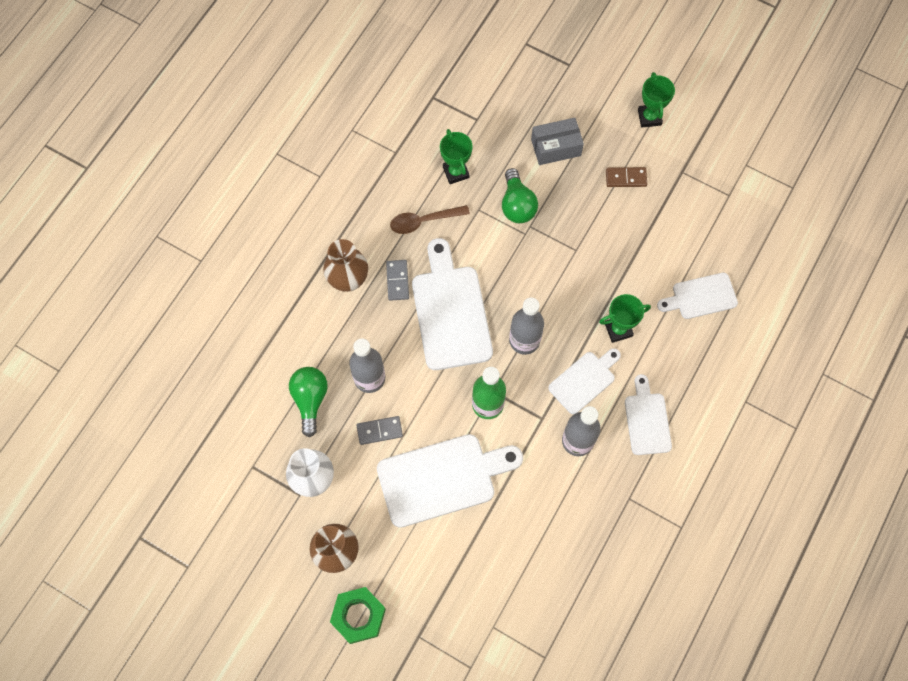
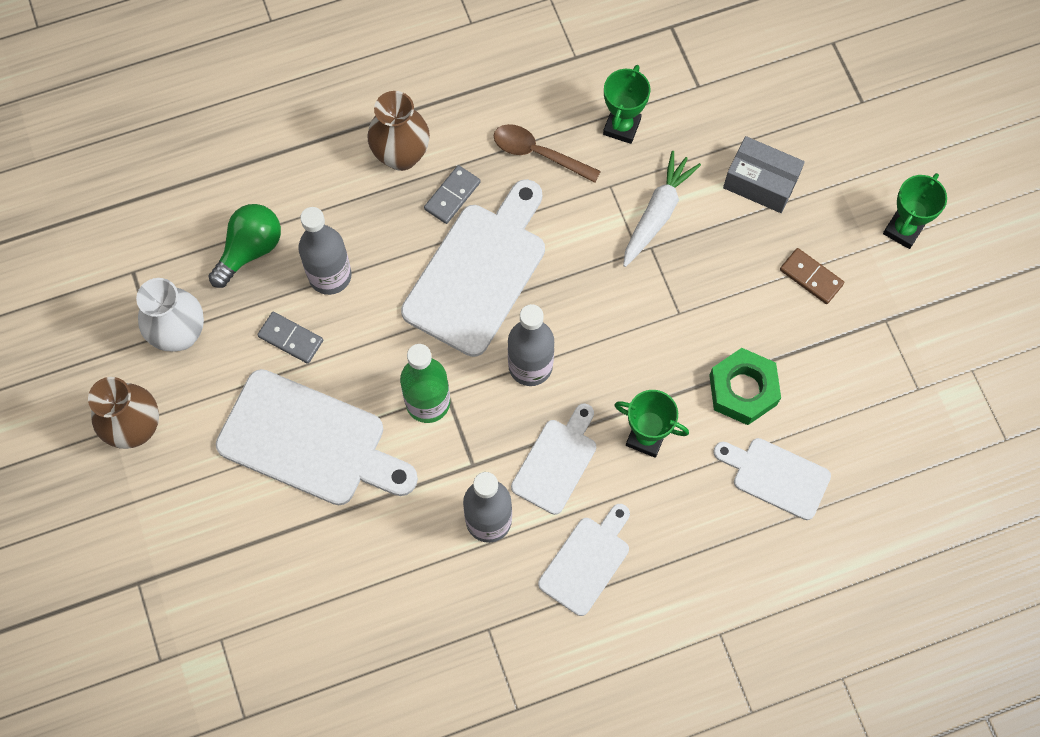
camera: 40 degrees right, 0 degrees up
(358, 616) = (98, 510): green nut -> green nut (743, 390)
(517, 205) = (657, 213): green light bulb -> white carrot
(584, 380) = (556, 462): white cutting board -> white cutting board turned 60 degrees counterclockwise

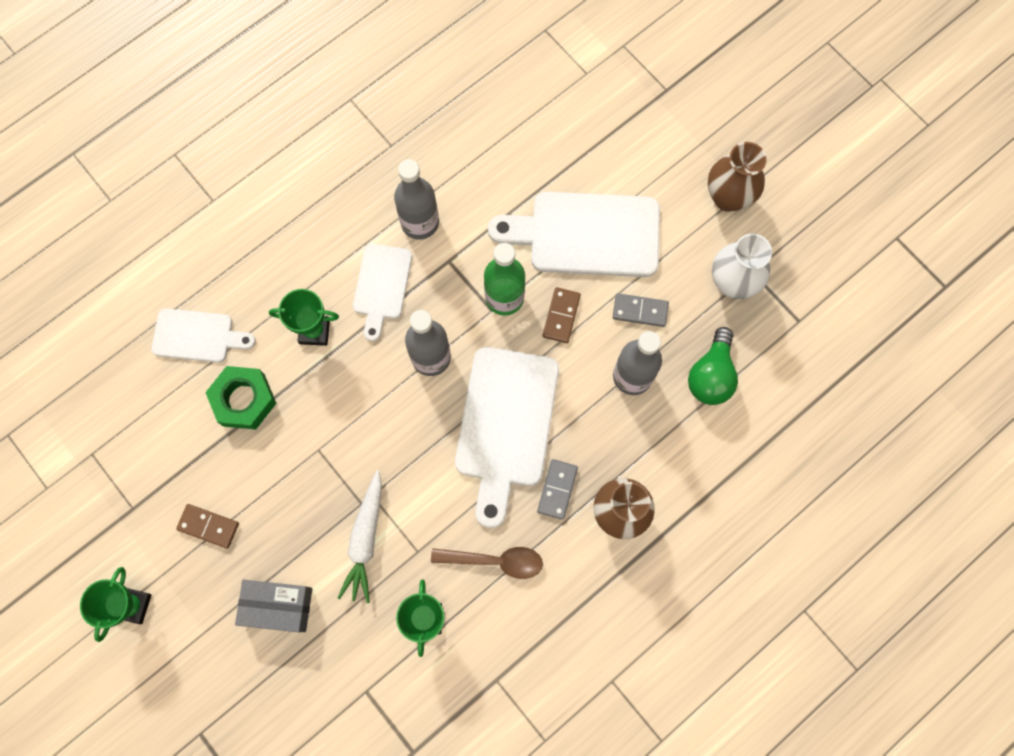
camera: 160 degrees right, 5 degrees up
(375, 362) = (561, 316): none -> brown domino
(587, 561) = (332, 218): white cutting board -> none

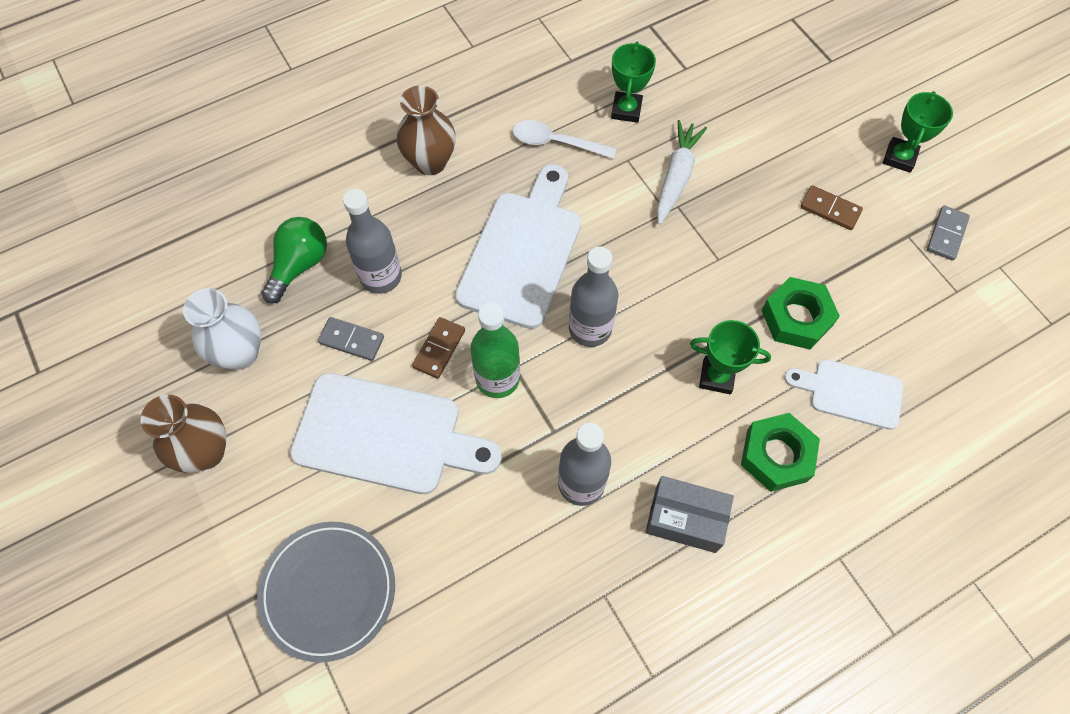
camera: 170 degrees left, 10 degrees down
(262, 271) = (776, 455): none -> green nut
(278, 606) = (762, 137): grey box -> grey box (685, 519)
(381, 286) = (636, 414): white cutting board -> none
(494, 560) = (556, 143): brown spoon -> white spoon
(557, 489) = (484, 189): grey domino -> grey domino (946, 234)
(597, 115) = (328, 591): none -> grey plate

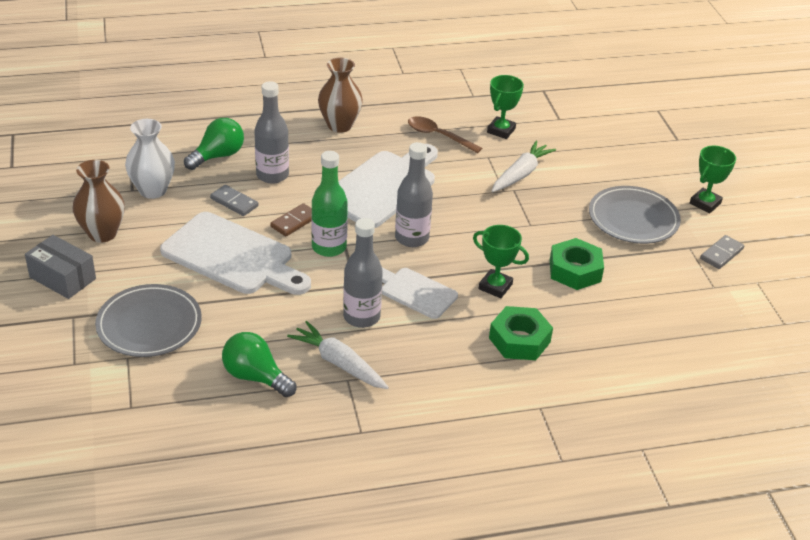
camera: 15 degrees right, 25 degrees down
(494, 632) = (255, 377): none -> green light bulb
(556, 143) = (438, 136): white spoon -> brown spoon
(584, 571) = (339, 363): none -> white carrot
(685, 519) = (430, 356): grey box -> grey box (62, 278)
(830, 209) = (633, 219): brown domino -> grey plate
(850, 393) = (596, 321): white cutting board -> white cutting board (415, 292)

